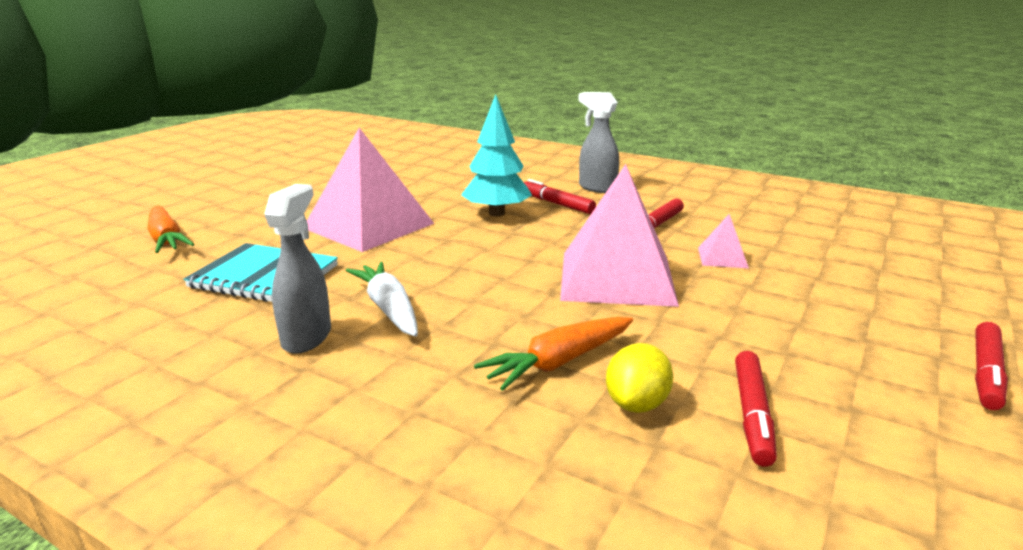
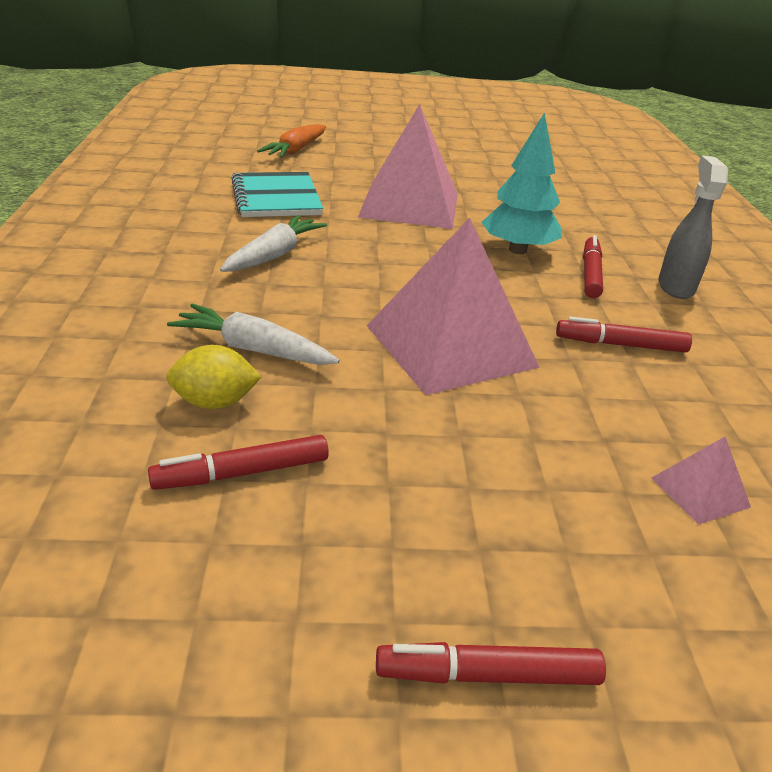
camera: 55 degrees right, 10 degrees up
(307, 337) = (204, 240): grey spray bottle -> none
(558, 362) = (253, 349): orange carrot -> white carrot
(722, 257) = (590, 406): pink pyramid -> pink pyramid (700, 492)

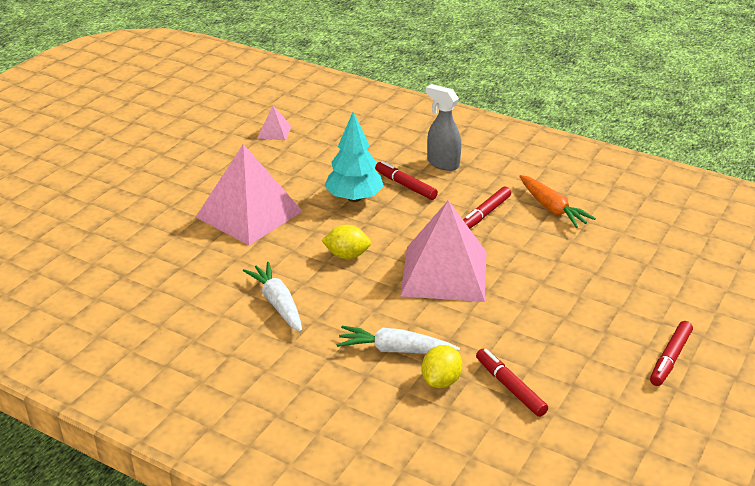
camera: 55 degrees left, 0 degrees up
(243, 473) = (510, 388): red marker -> red marker turned 135 degrees clockwise
(253, 349) = (395, 350): white carrot -> white carrot turned 45 degrees clockwise
(276, 198) = (180, 272): turquoise notebook -> none
(296, 150) = (90, 230): orange carrot -> orange carrot (552, 208)
(405, 272) = (347, 255): none -> yellow lemon
(700, 492) = (607, 252): pink pyramid -> pink pyramid (274, 132)

